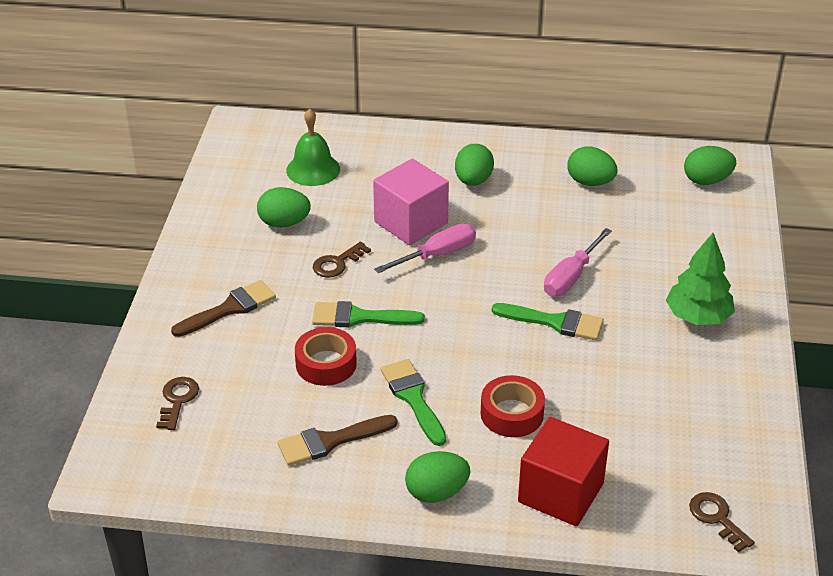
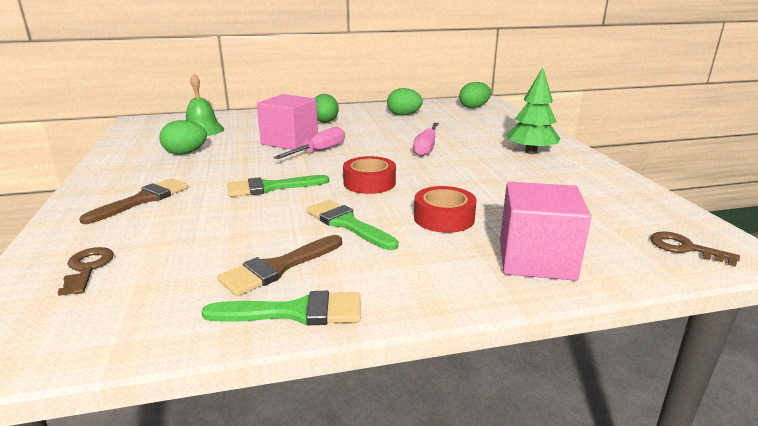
camera: 20 degrees left, 15 degrees down
(326, 364) = (251, 217): red tape -> red tape (369, 183)
(337, 263) = (239, 165): brown key -> none
(436, 492) = (416, 284): green egg -> none
(554, 322) = (433, 168): green brush -> green brush (295, 312)
(560, 493) = (536, 259): red cube -> pink cube

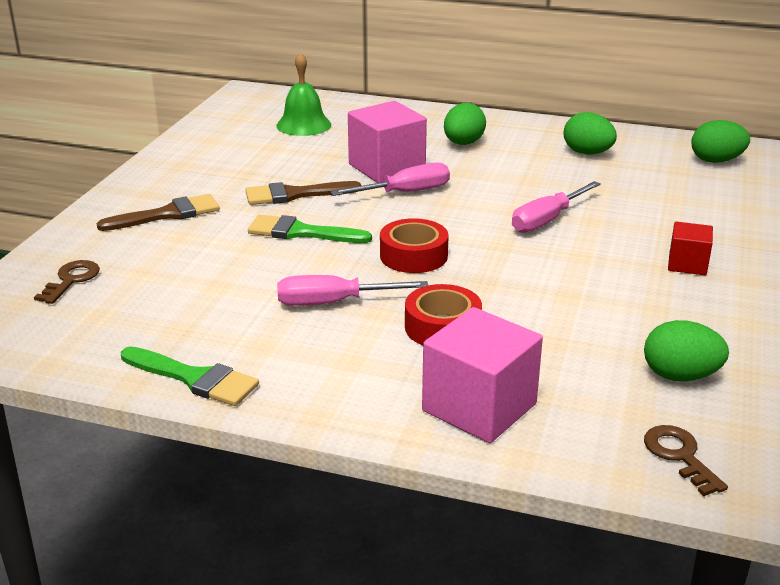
camera: 30 degrees right, 5 degrees up
(185, 153) = (256, 158): green egg -> green egg (680, 376)
(278, 267) = (221, 330): brown brush -> brown brush (295, 194)
(347, 224) = (332, 303): green brush -> pink screwdriver
(530, 152) = (687, 264): green tree -> red cube

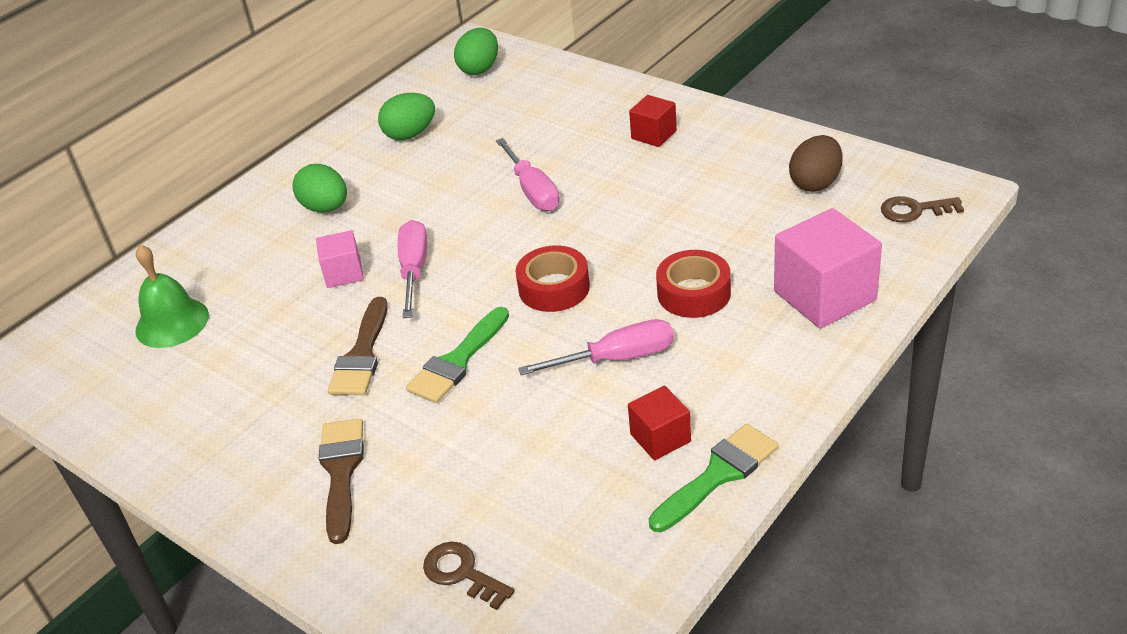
camera: 65 degrees left, 10 degrees up
(235, 341) = (660, 438): none -> red cube
(332, 303) = (618, 358): pink screwdriver -> pink screwdriver turned 120 degrees counterclockwise
(386, 167) = (343, 273): pink cube -> pink cube, size x0.55
(680, 376) = (815, 183): green egg -> brown egg

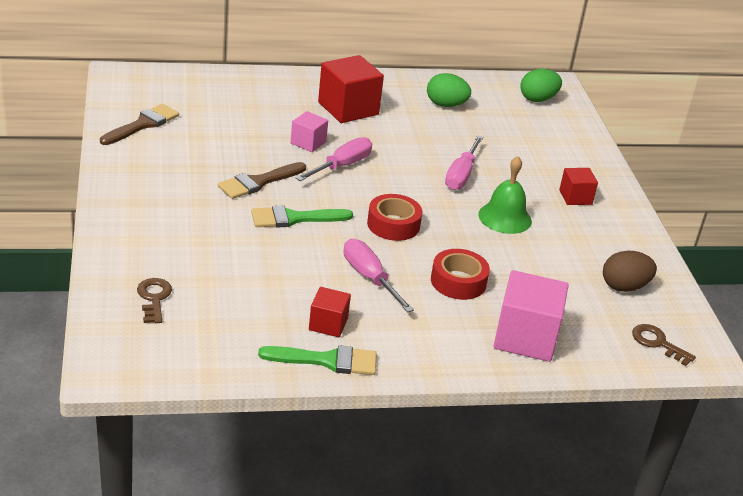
camera: 35 degrees right, 5 degrees down
(172, 322) = (203, 106): green bell -> green bell (505, 217)
(326, 208) = (348, 108): green egg -> red cube
(341, 472) = (172, 220): brown brush -> brown brush (142, 125)
(618, 358) = (369, 277): pink screwdriver -> pink screwdriver turned 150 degrees counterclockwise

